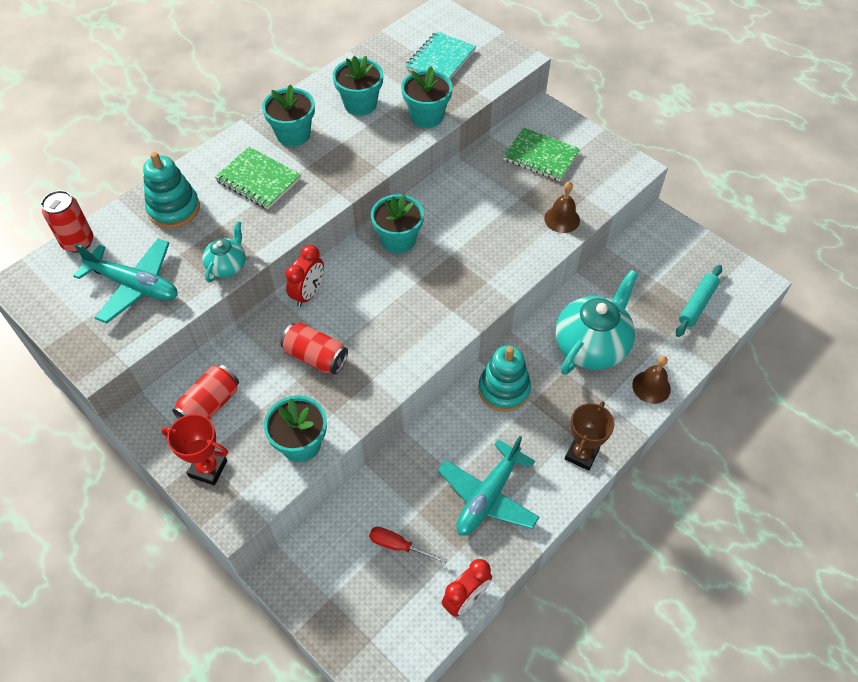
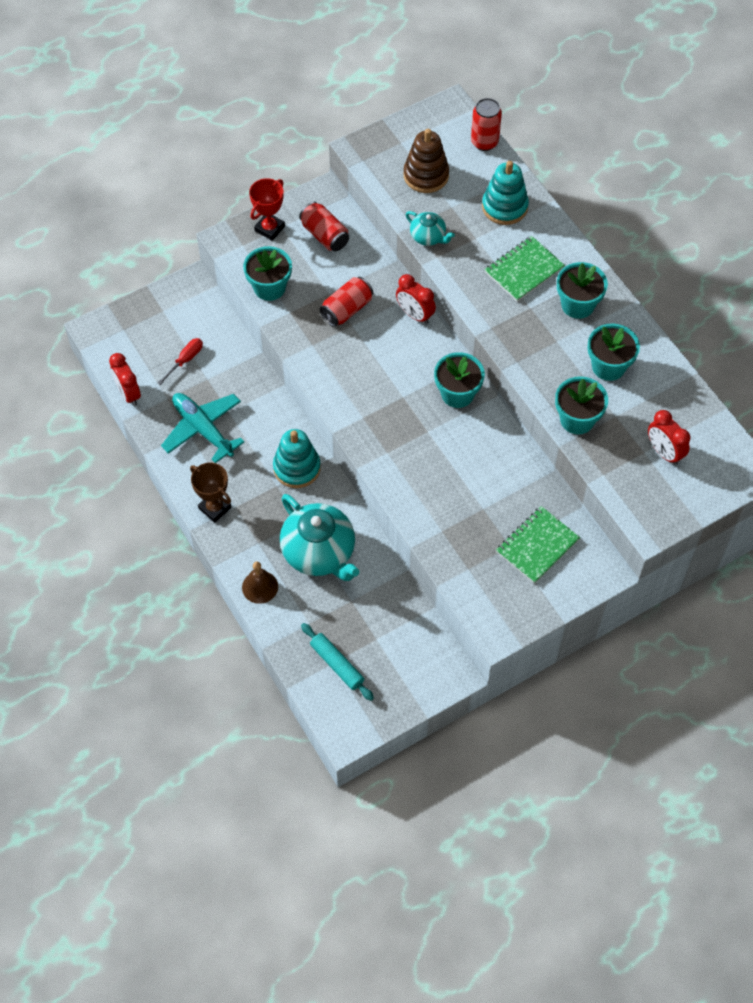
camera: 105 degrees right, 5 degrees up
(134, 286) = (426, 175): turquoise plane -> brown stacking toy
(440, 59) = (664, 452): turquoise notebook -> red clock
(562, 219) = (445, 538): brown bell -> none

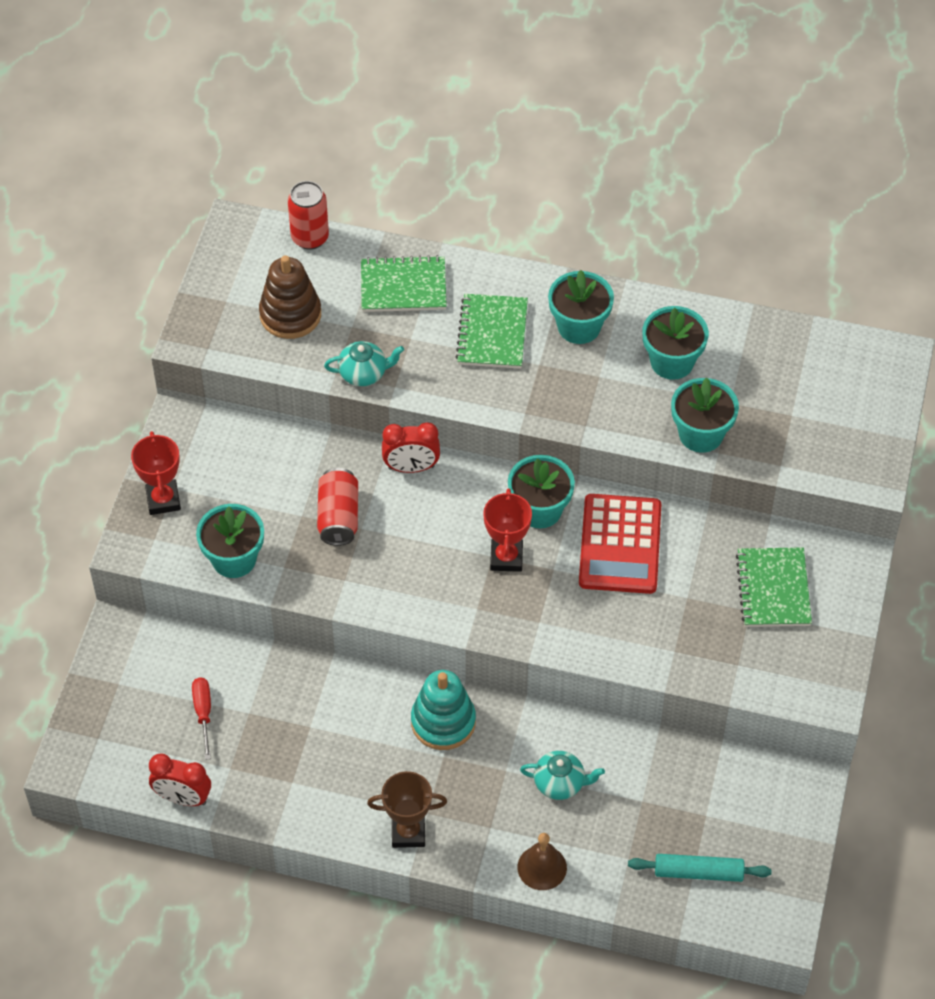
camera: 45 degrees left, 5 degrees down
(203, 429) = (304, 766): turquoise plane -> none
(319, 552) = (560, 783): turquoise teapot -> turquoise teapot, size x0.50
(324, 235) = (229, 461): red can -> none
(409, 404) = (506, 558): none -> red trophy
(479, 449) = (620, 545): none -> red calculator
(504, 207) = (403, 286): turquoise stacking toy -> green notebook
(664, 452) = (808, 400): red clock -> none

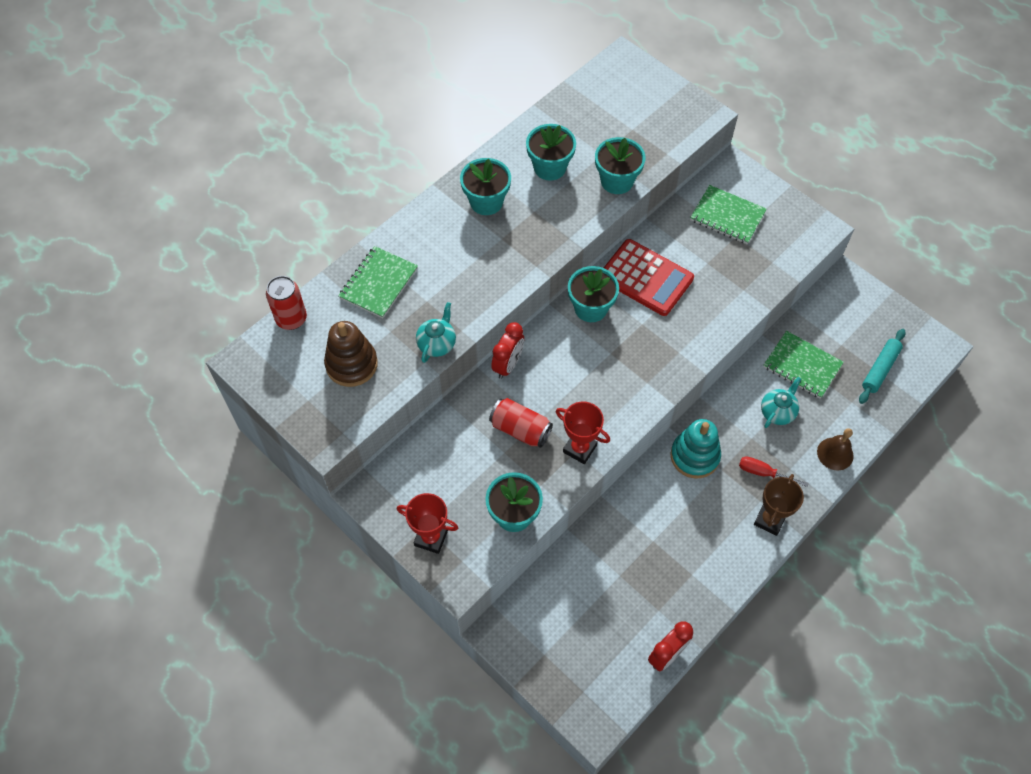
camera: 60 degrees left, 5 degrees up
(203, 713) = (603, 606): red screwdriver -> red screwdriver (763, 473)
(492, 333) = (457, 252): green notebook -> green notebook (802, 366)
(506, 558) = (617, 345): red trophy -> red trophy (579, 448)

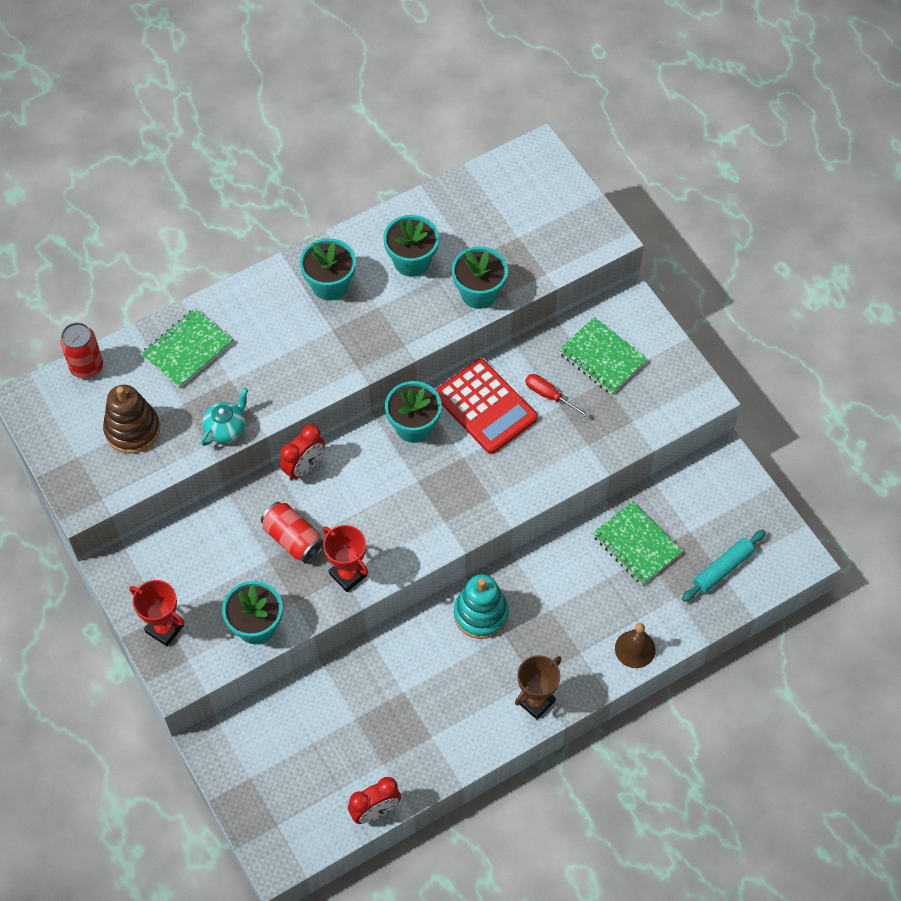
camera: 15 degrees right, 0 degrees up
(763, 473) = (548, 650): red screwdriver -> red screwdriver (549, 396)
(777, 412) = (589, 588): turquoise teapot -> none

